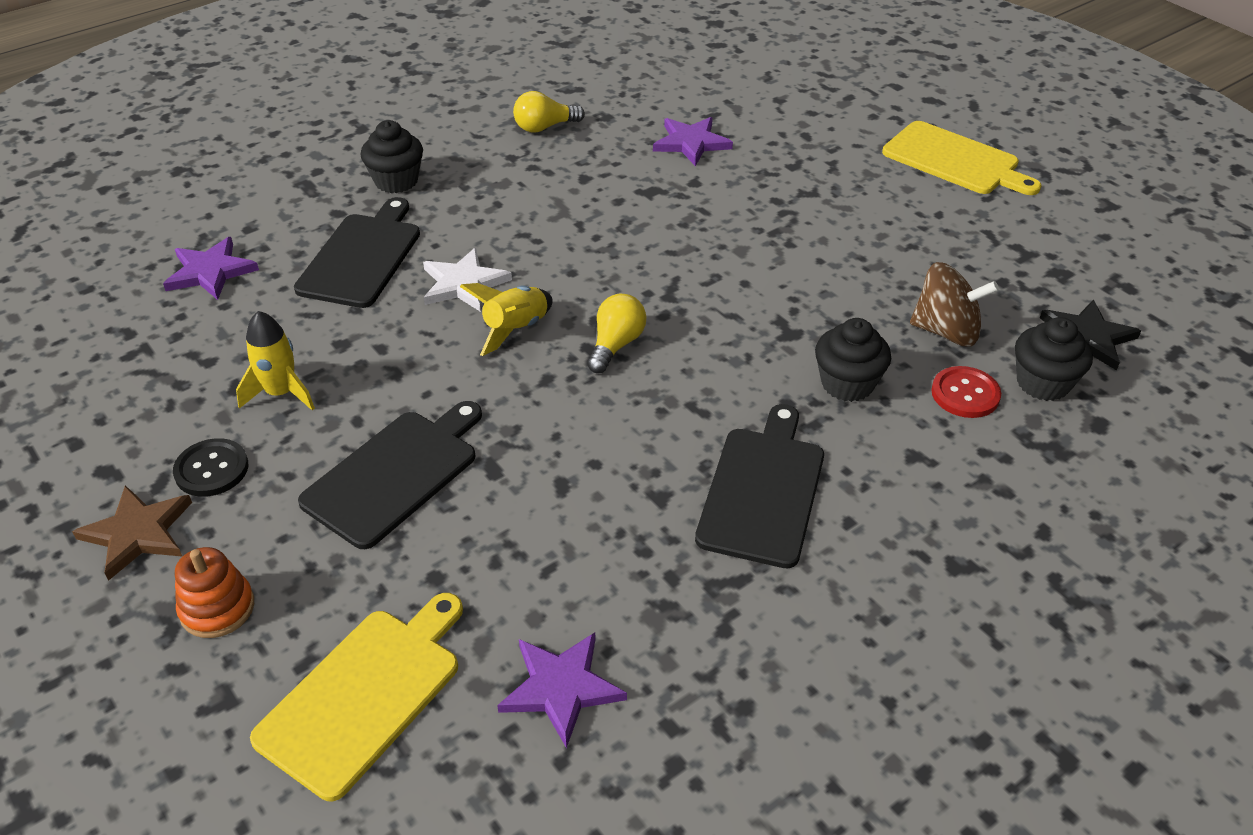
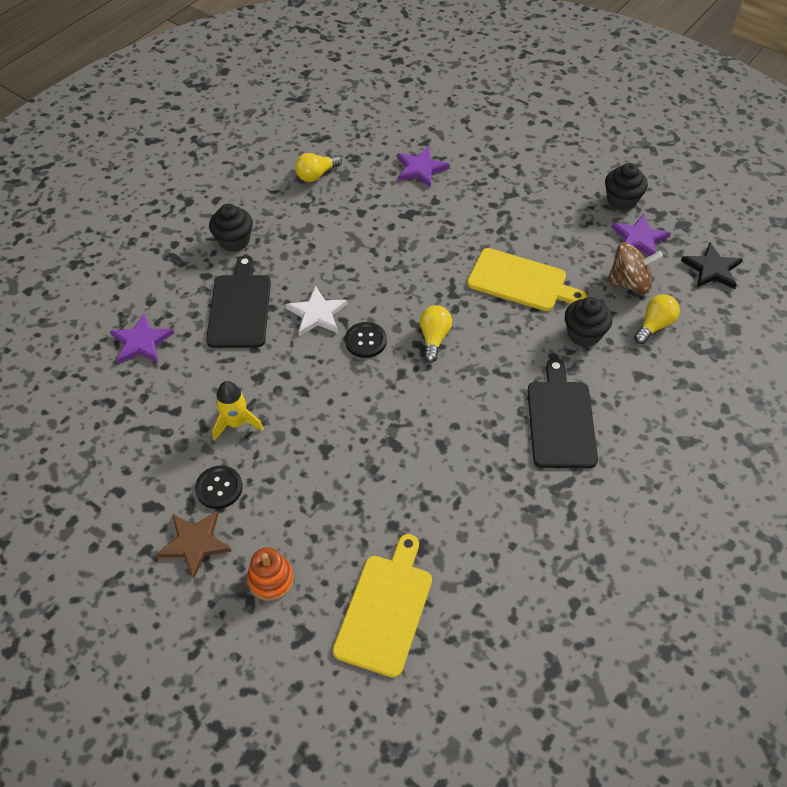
camera: 15 degrees left, 10 degrees up
(395, 474) = (337, 463): black cutting board -> none
(515, 329) = (365, 341): yellow rocket -> black button
(561, 688) = (495, 575): purple star -> purple star (639, 239)
(955, 160) = (594, 149): yellow cutting board -> yellow cutting board (521, 281)
(965, 394) = (654, 325): red button -> yellow light bulb
(1043, 383) = (696, 307): black cupcake -> black cupcake (621, 200)

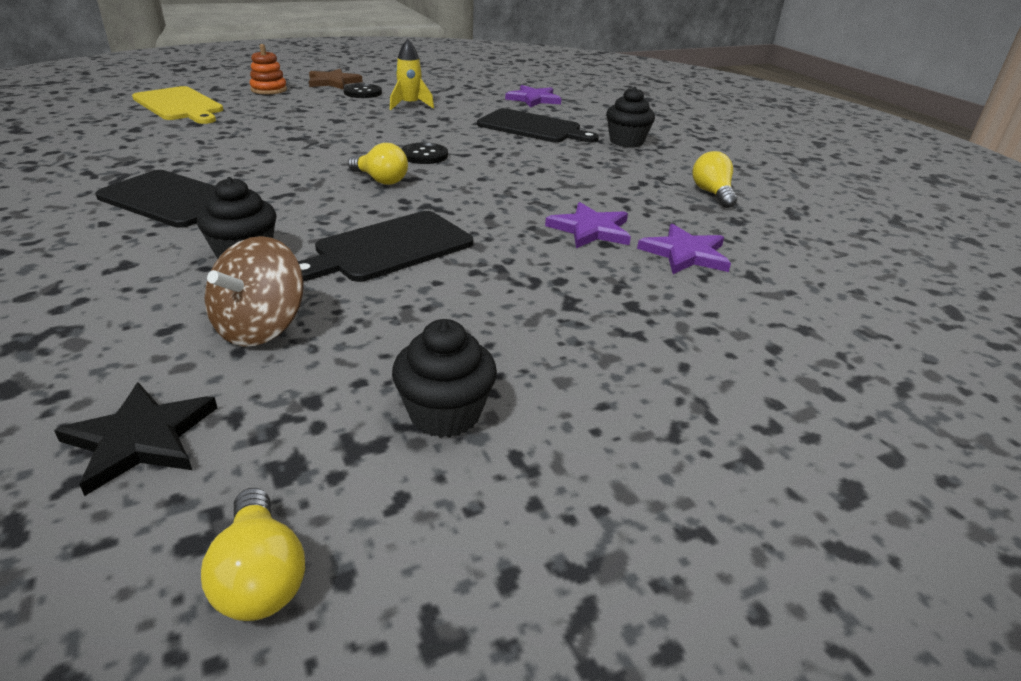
camera: 115 degrees right, 20 degrees down
(317, 314) = (486, 148): white star -> none
(521, 281) = (389, 248): yellow cutting board -> black cutting board
(639, 239) = (329, 385): purple star -> purple star (590, 229)
(654, 325) = (160, 311): yellow light bulb -> yellow light bulb (260, 576)

